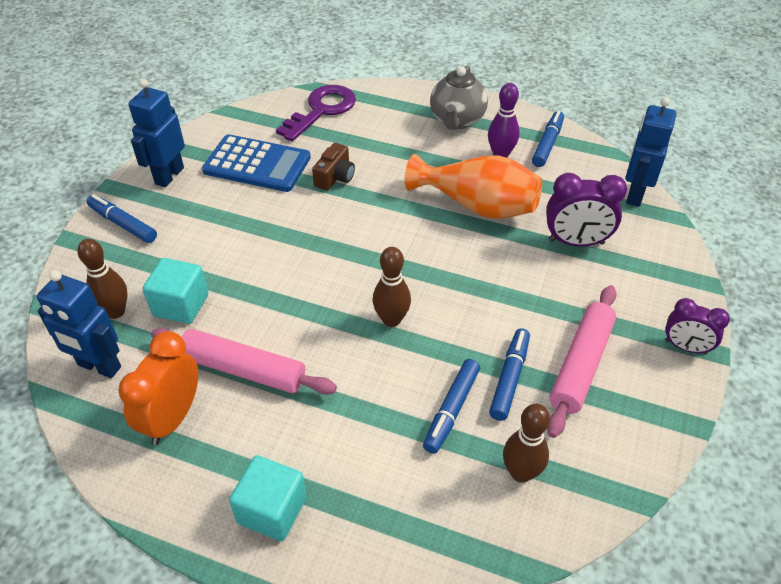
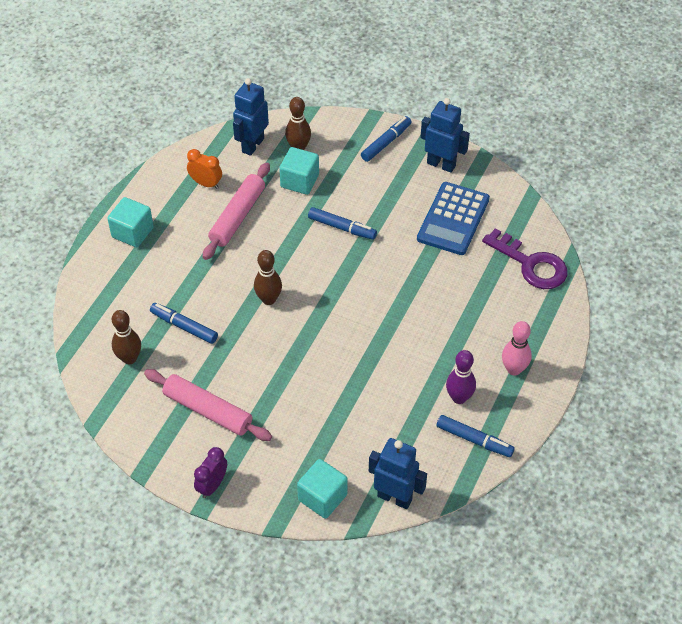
camera: 95 degrees right, 5 degrees up
(172, 418) = (206, 183): orange clock -> orange clock, size x0.66
(335, 177) = (433, 271): brown camera -> none
(457, 120) = (514, 369): grey teapot -> pink bowling pin
(477, 206) = (388, 369): orange vase -> none
(509, 378) = (204, 364): blue marker -> blue marker (342, 228)
(576, 242) = (336, 435): purple clock -> none
(658, 248) = (322, 497): none -> turquoise cube

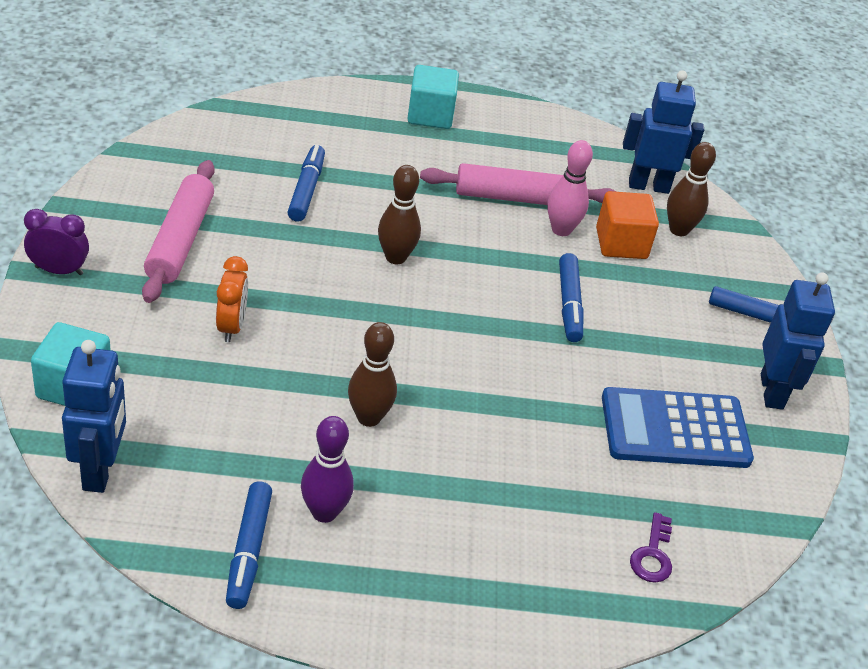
camera: 60 degrees right, 10 degrees down
(129, 358) = (232, 155): brown bowling pin -> brown bowling pin (368, 417)
(206, 183) = (552, 158): orange clock -> orange clock (231, 326)
(299, 181) = (621, 243): turquoise cube -> orange cube
(514, 369) = (417, 576): pink bowling pin -> pink bowling pin (561, 230)
(531, 264) = (652, 555): purple key -> purple key, size x0.50

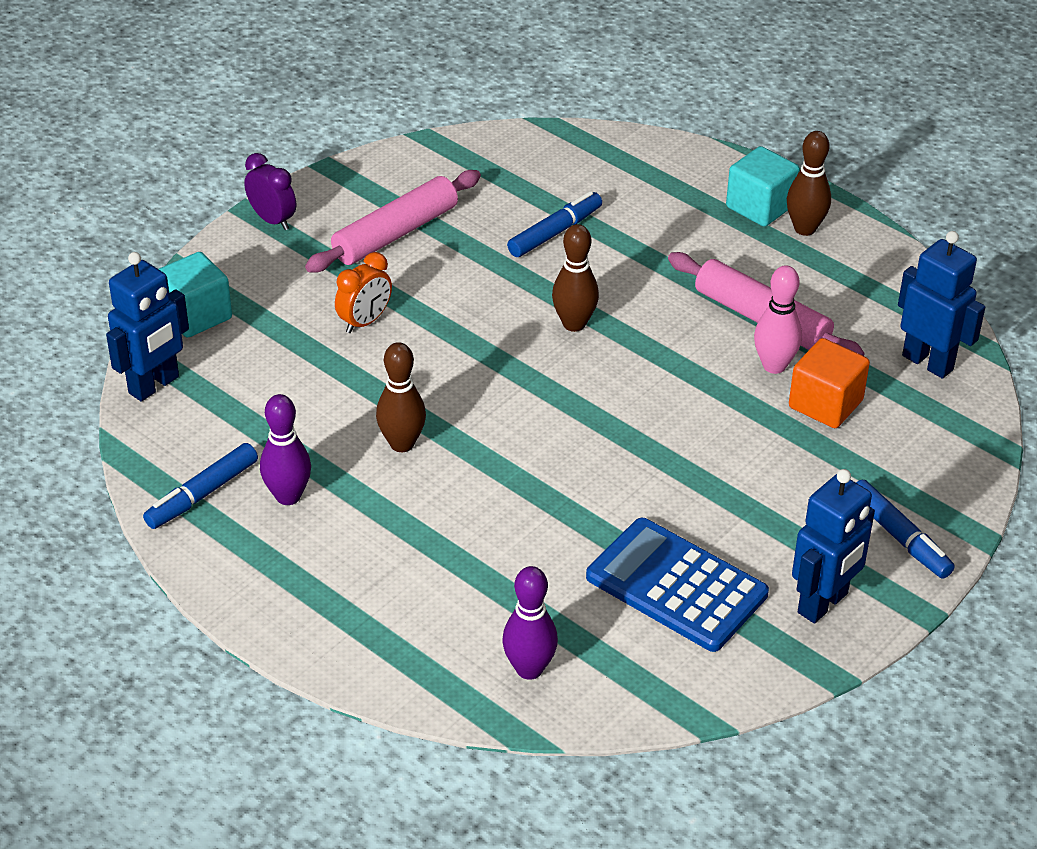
camera: 45 degrees right, 0 degrees up
(569, 304) = (700, 435): blue marker -> none
(652, 555) = (529, 669): purple key -> purple bowling pin
(679, 230) = (909, 417): brown bowling pin -> brown bowling pin (805, 229)

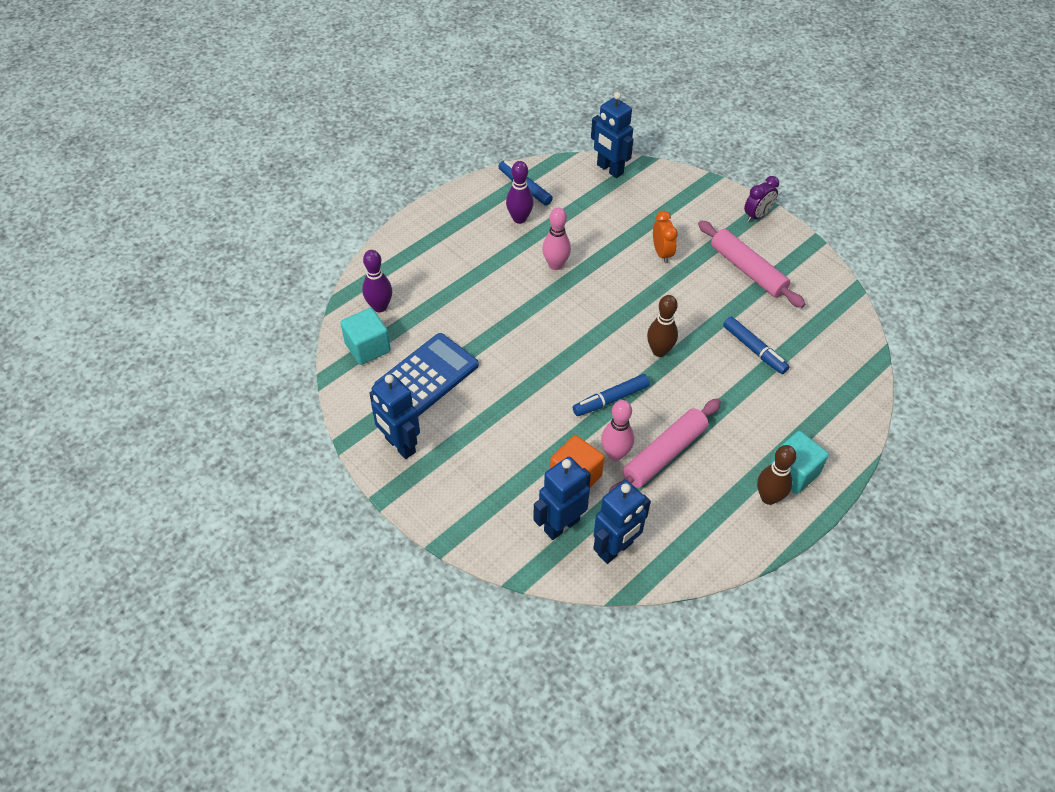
camera: 95 degrees right, 10 degrees up
(196, 315) = (667, 184): turquoise cube -> turquoise cube (367, 347)
(365, 322) = (662, 253): orange clock -> orange clock turned 150 degrees counterclockwise
(402, 444) = (555, 265): brown bowling pin -> pink bowling pin
(899, 537) = (448, 496): blue marker -> blue marker (610, 399)
(908, 415) = (561, 525): none -> blue robot

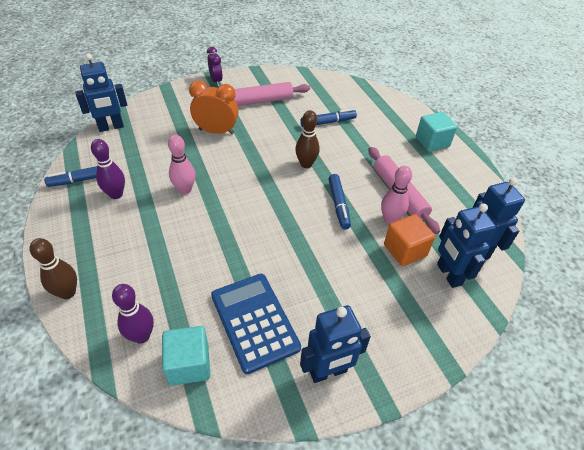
camera: 70 degrees left, 5 degrees down
(662, 253) = (216, 131): orange clock -> orange clock, size x1.51
(768, 497) = (448, 159): brown bowling pin -> brown bowling pin (67, 293)

